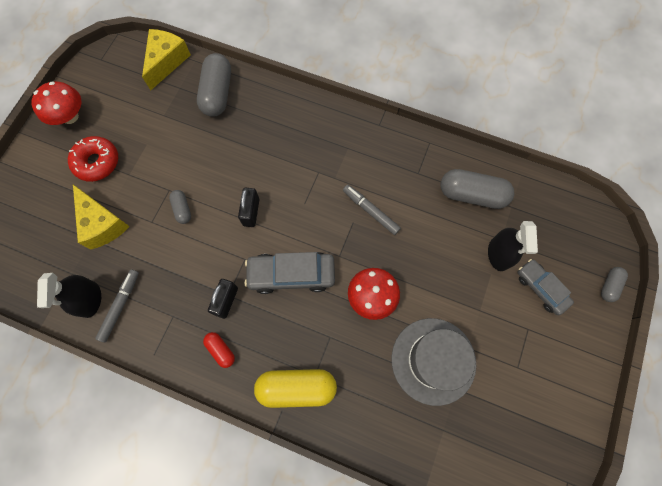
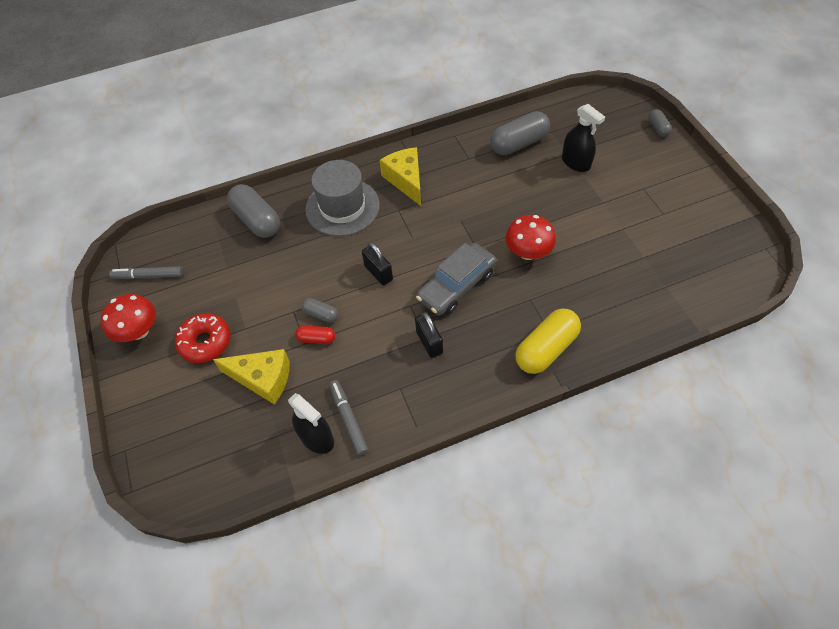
camera: 40 degrees left, 15 degrees down
(166, 62) = (185, 231): yellow cheese -> yellow cheese (406, 180)
(220, 350) = (464, 376): red capsule -> red capsule (316, 339)
(370, 211) = (464, 204): grey marker -> grey marker (149, 276)
(433, 360) = (611, 254): grey hat -> grey hat (342, 207)
(541, 288) = (623, 161): grey car -> none

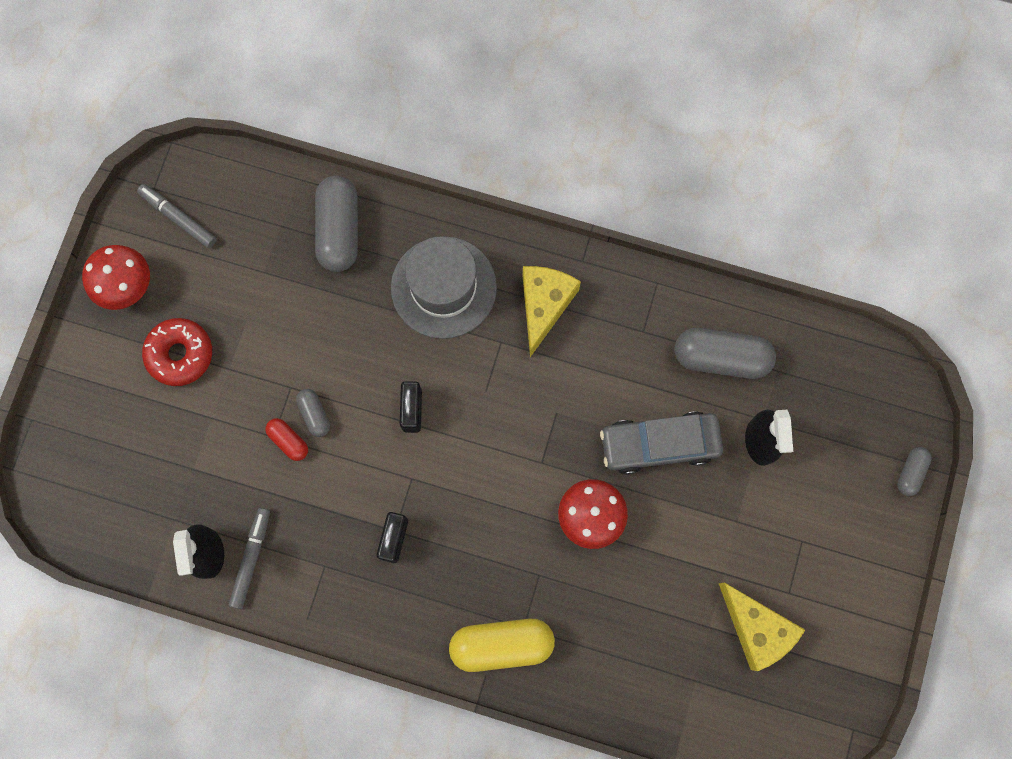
camera: 35 degrees right, 20 degrees up
(263, 379) = (205, 445): yellow cheese -> yellow cheese (756, 629)
(456, 286) = (478, 494): grey car -> grey car (659, 444)

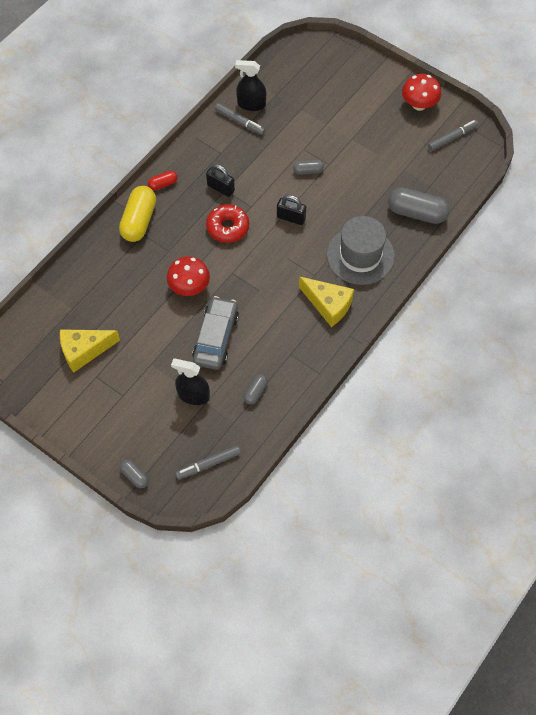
camera: 110 degrees right, 15 degrees down
(180, 354) = (368, 119): red donut -> red donut (227, 227)
(288, 441) = (298, 155): red capsule -> red capsule (163, 184)
(721, 358) = (255, 392): grey capsule -> grey capsule, size x0.51
(851, 381) = (208, 464): none -> grey marker

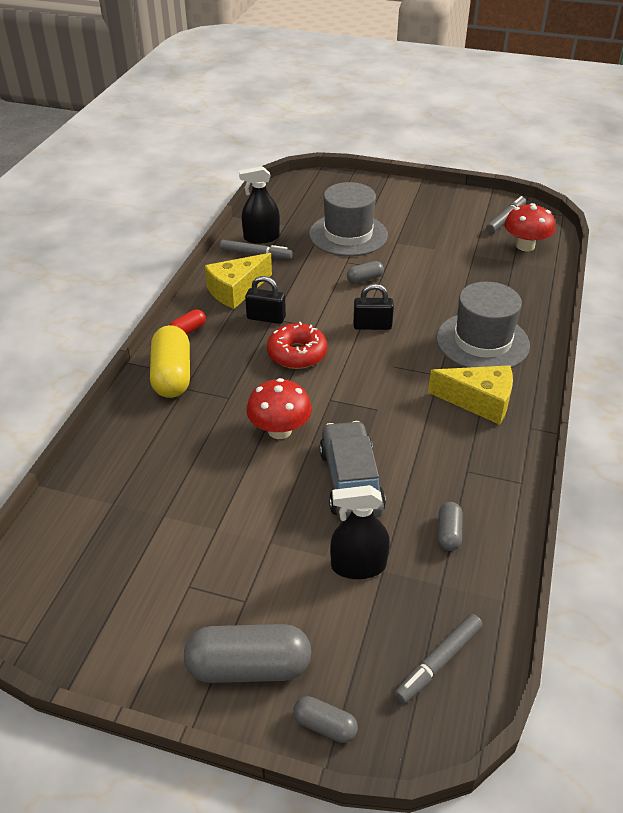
camera: 20 degrees left, 20 degrees down
(84, 351) = (155, 555): yellow cheese -> yellow cheese (236, 290)
(318, 120) = (348, 235): none -> grey hat
(416, 213) = (518, 288): grey capsule -> grey capsule (249, 667)
(419, 104) = (450, 201): red mushroom -> red mushroom (525, 246)

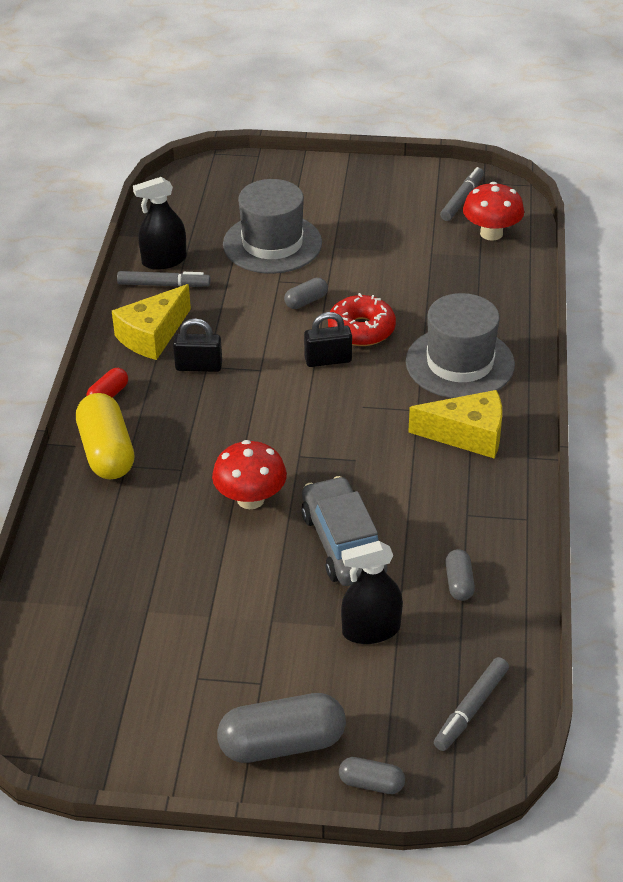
camera: 10 degrees left, 0 degrees up
(297, 354) = (247, 406): red donut -> red donut (361, 329)

